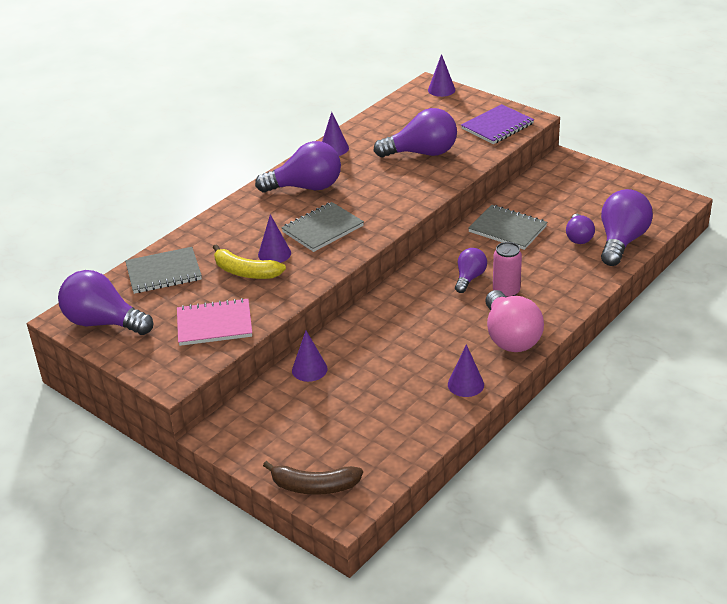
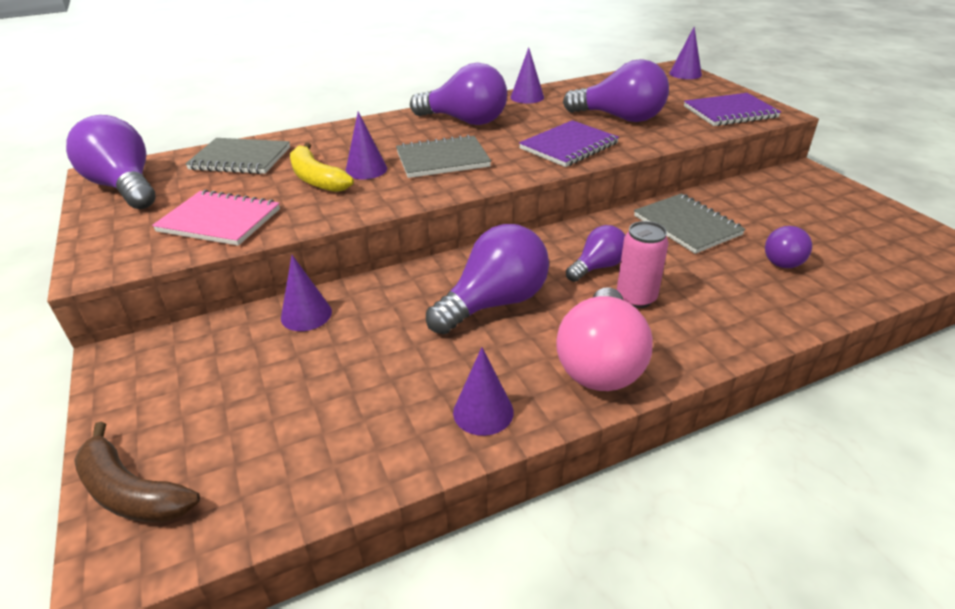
camera: 25 degrees right, 0 degrees up
(404, 191) = (568, 146): none -> purple notebook
(621, 241) = (849, 281): purple light bulb -> purple light bulb (494, 303)

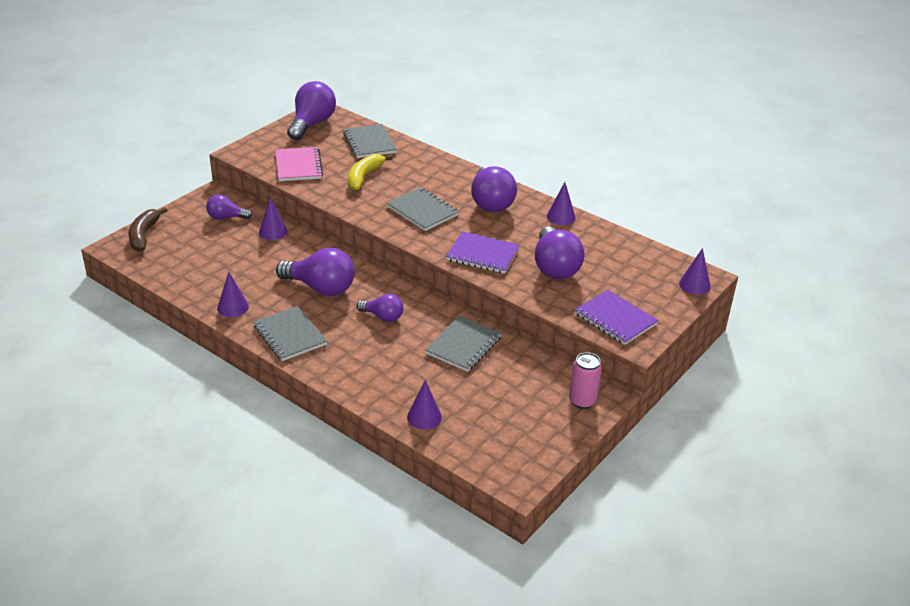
camera: 60 degrees right, 0 degrees up
(366, 169) = (388, 189): purple cone -> purple cone (424, 417)
(600, 362) = (290, 335): pink light bulb -> grey notebook
(636, 298) = (358, 337): pink can -> pink can (582, 401)
(783, 259) = (446, 393): purple light bulb -> purple light bulb (226, 217)

